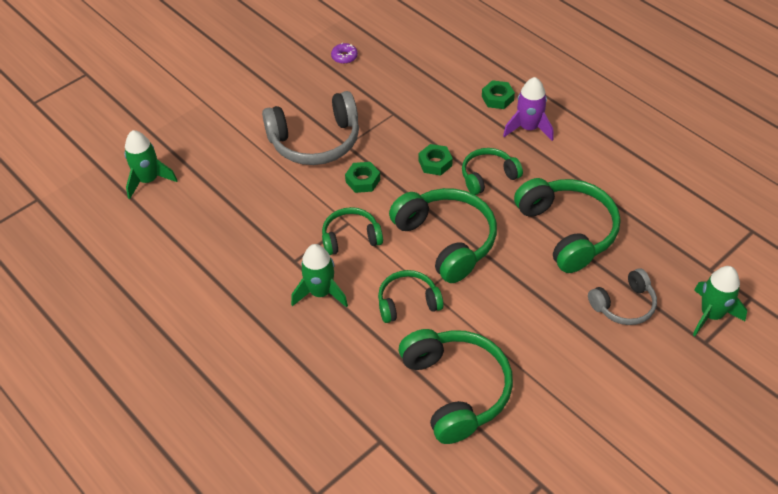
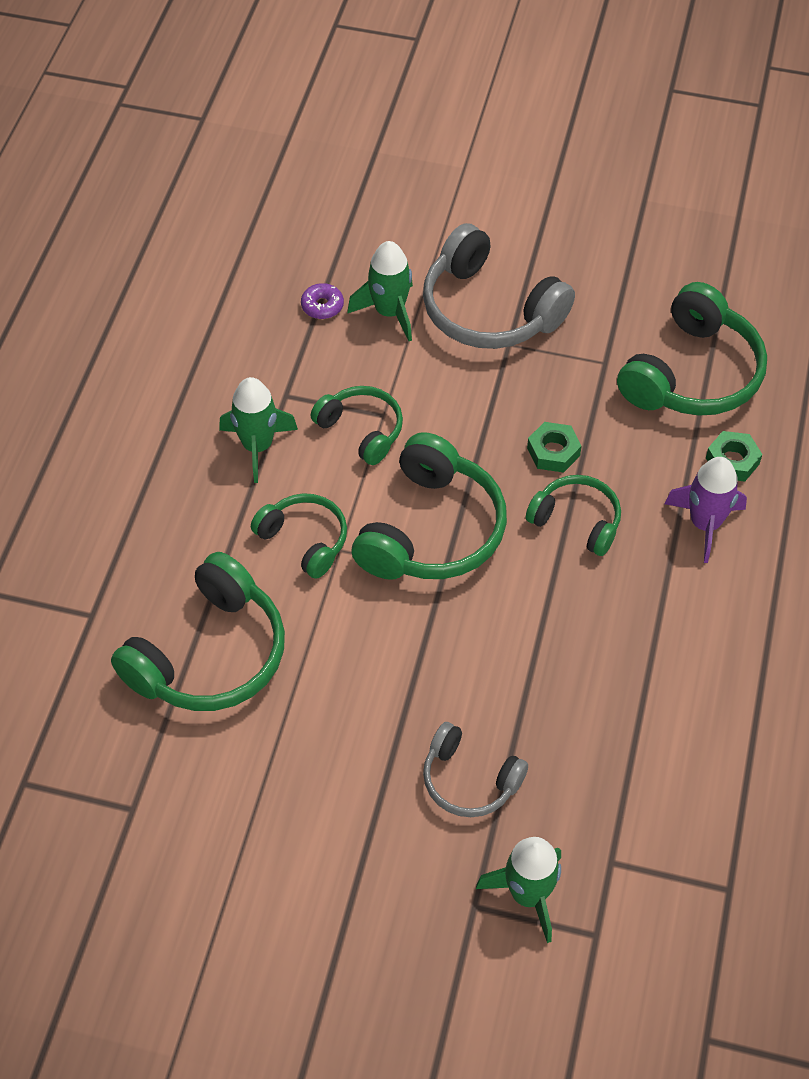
camera: 55 degrees right, 5 degrees up
(148, 180) = (302, 193): green rocket -> green rocket (389, 312)
(344, 57) = (662, 257): purple donut -> purple donut (322, 306)
(363, 180) = (462, 393): green nut -> none
(568, 231) = (551, 657): green headphones -> green headphones (693, 374)

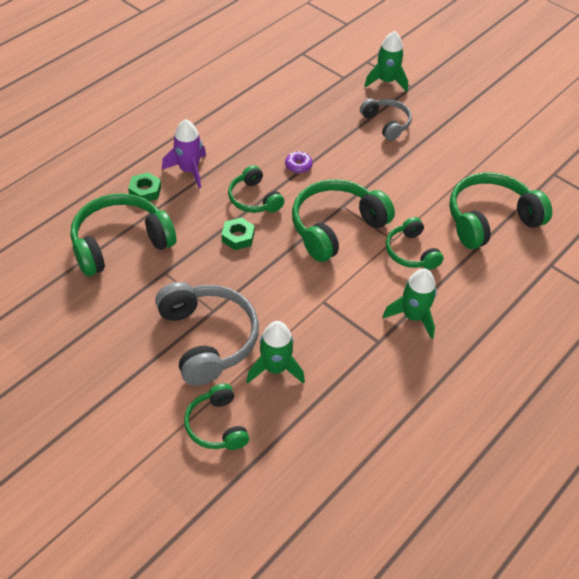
camera: 155 degrees left, 5 degrees down
(322, 306) = (318, 395): purple donut -> purple donut (298, 165)
(362, 430) = (342, 298): green headphones -> green headphones (216, 425)

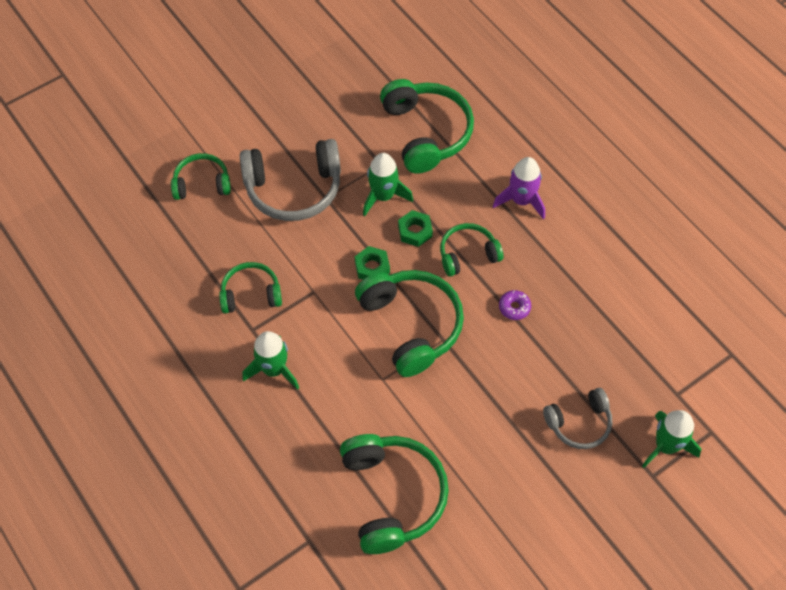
camera: 105 degrees right, 10 degrees up
(145, 191) = (495, 159): green nut -> green nut (372, 267)
(275, 368) = (246, 236): green rocket -> green rocket (383, 196)
(411, 252) = (360, 392): green headphones -> green headphones (251, 294)

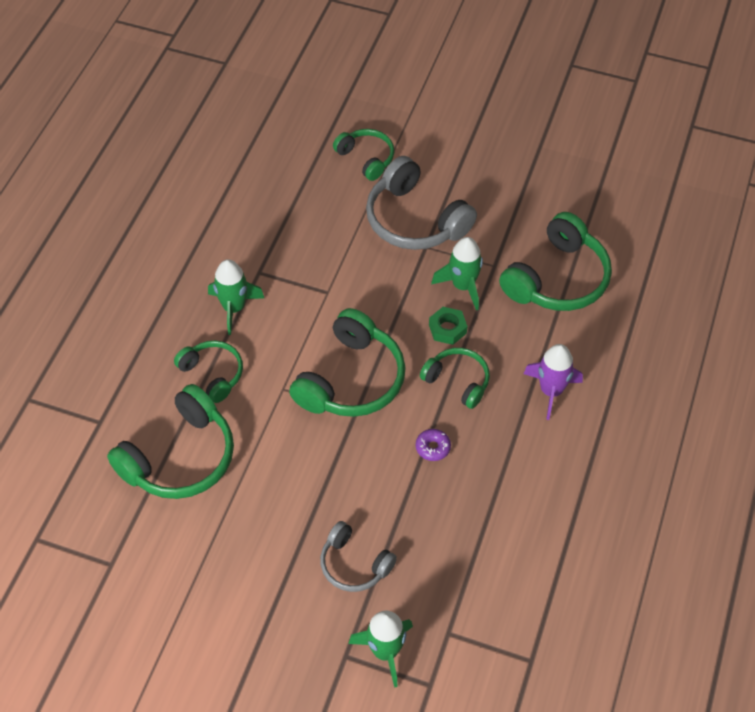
camera: 55 degrees right, 5 degrees down
(251, 294) = (291, 251): green headphones -> green headphones (213, 374)
(372, 267) = (385, 319): green nut -> none

